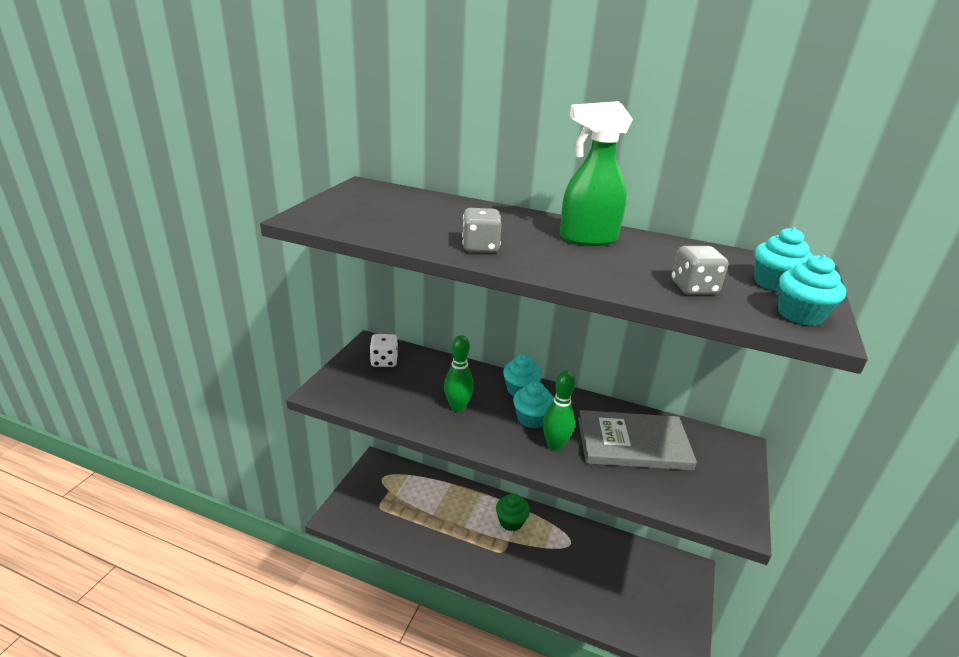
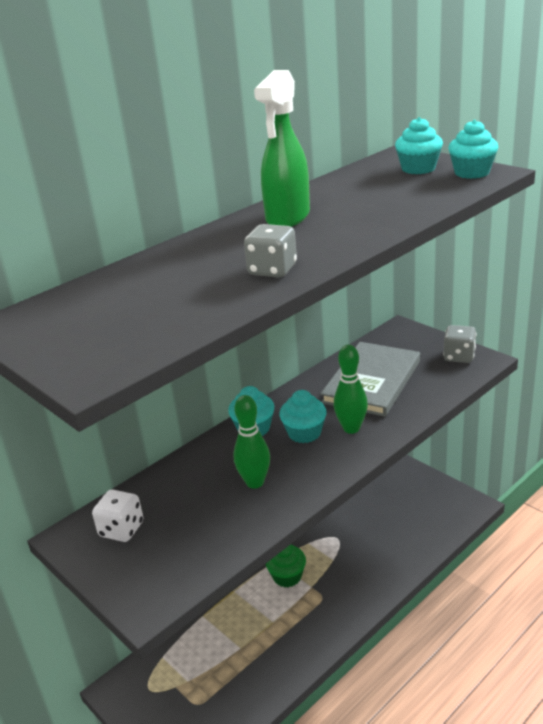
camera: 60 degrees left, 0 degrees up
(693, 288) = (413, 196): grey dice -> grey dice (459, 356)

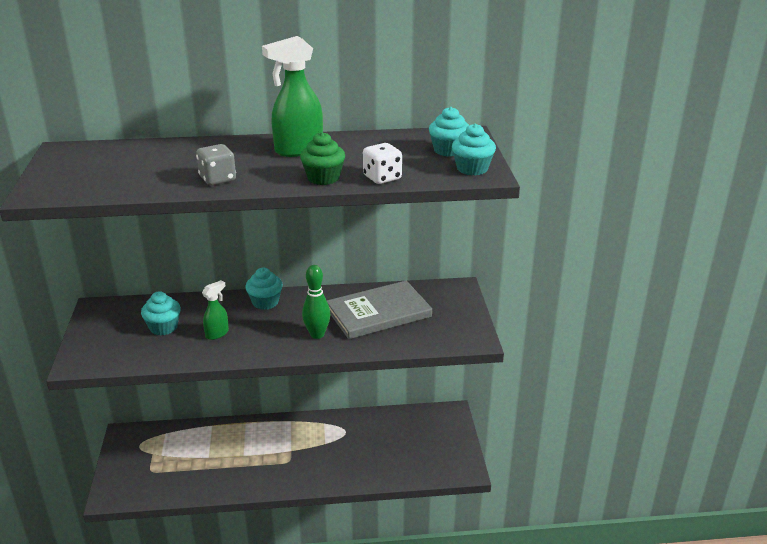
camera: 35 degrees right, 0 degrees up
(121, 529) = (122, 318): white dice -> white dice (382, 178)
(255, 482) = (217, 333): green bowling pin -> green spray bottle
(287, 576) = (285, 435): green cupcake -> green cupcake (323, 178)
(304, 433) = (287, 321): turquoise cupcake -> turquoise cupcake (163, 327)
(459, 356) = (463, 328): grey dice -> none

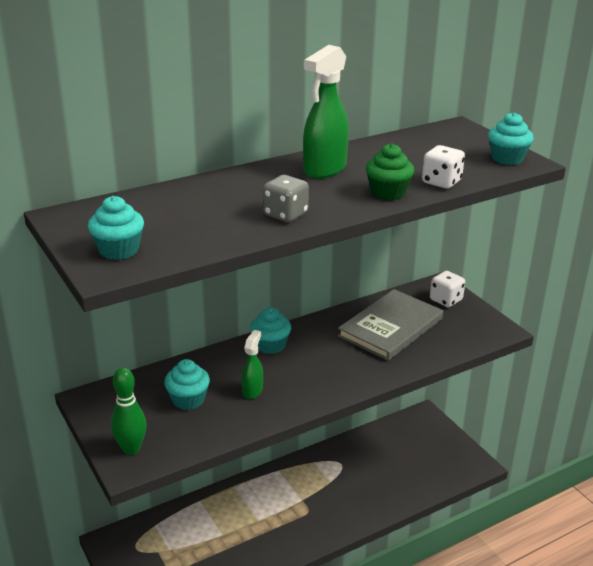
camera: 25 degrees left, 0 degrees up
(317, 334) = (354, 364): green bowling pin -> green bowling pin (131, 449)
(448, 150) = (463, 145): turquoise cupcake -> turquoise cupcake (118, 250)
(451, 302) = (446, 300): none -> white dice

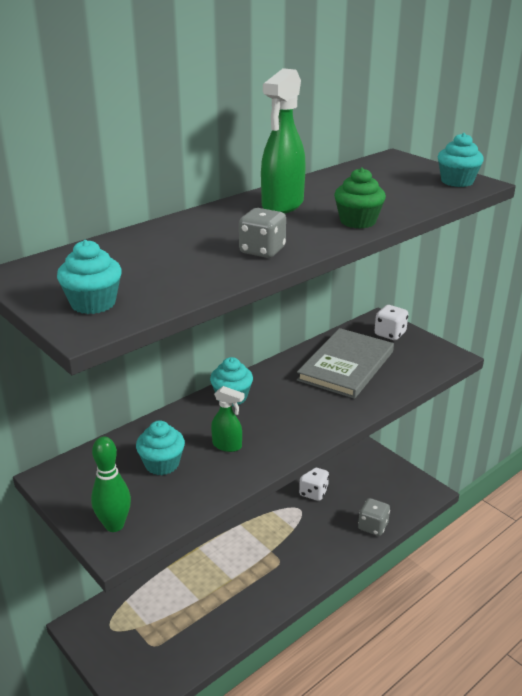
camera: 10 degrees left, 0 degrees up
(252, 390) = (227, 445): green spray bottle -> green spray bottle turned 105 degrees clockwise
(409, 491) = (373, 526): none -> grey dice
(441, 182) = (405, 207): white dice -> white dice (313, 492)

